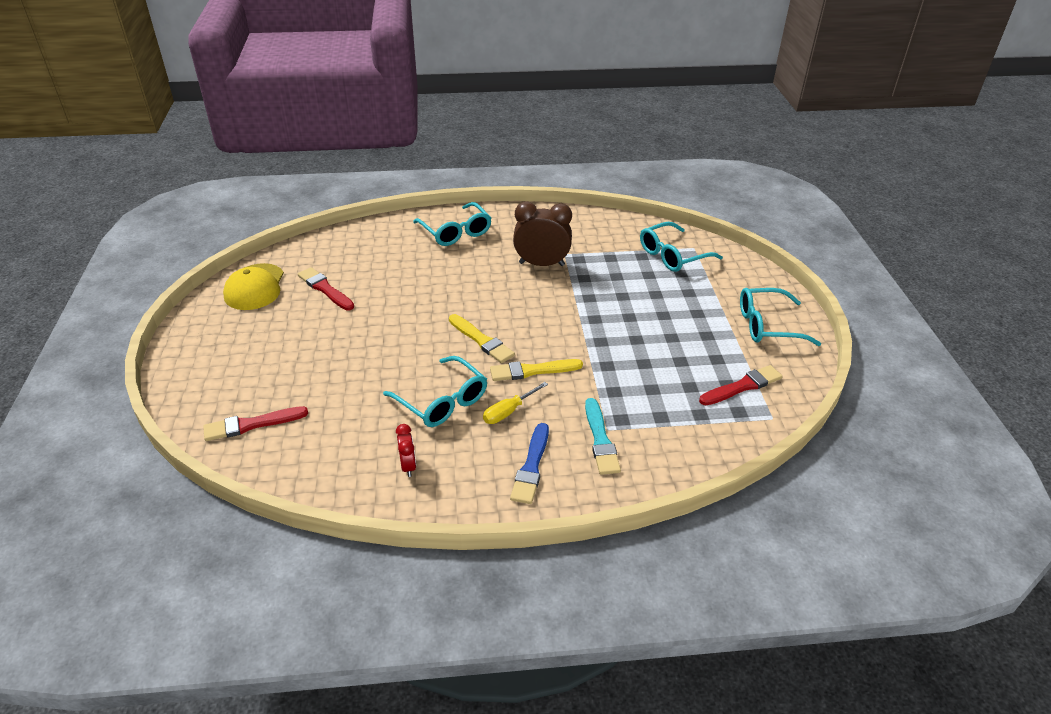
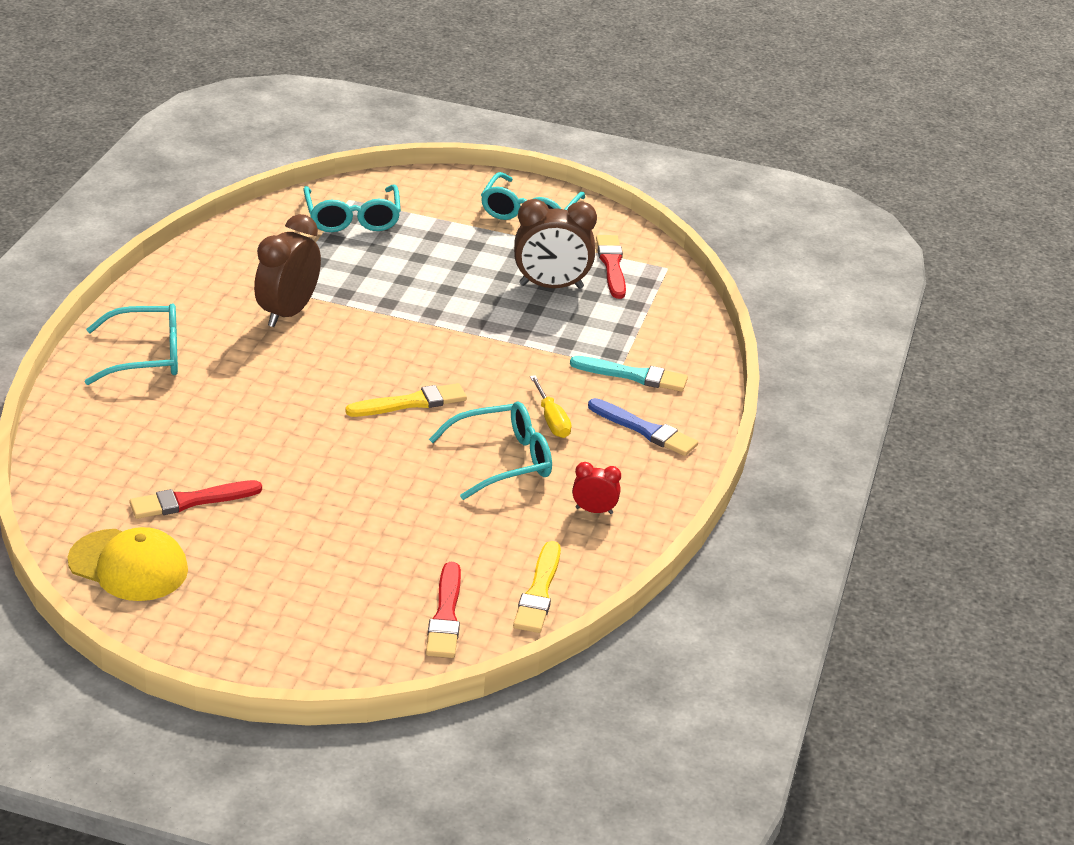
camera: 70 degrees left, 5 degrees down
(532, 371) = (494, 384): yellow brush -> yellow brush (539, 592)
(681, 363) = (551, 286): none -> brown clock

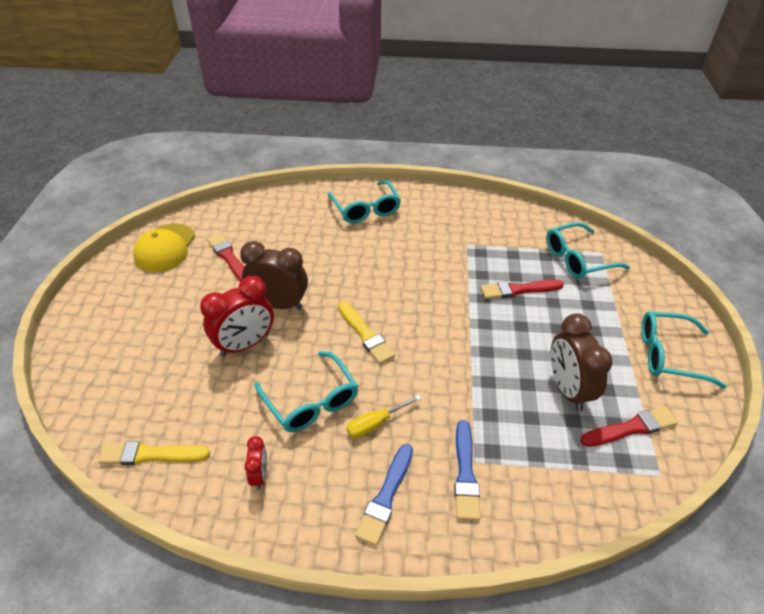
camera: 80 degrees right, 10 degrees up
(287, 313) = (442, 254): brown clock -> brown clock (279, 304)
(386, 502) = (245, 344): none -> red clock
(445, 615) = (121, 402): red brush -> red brush (518, 290)
(633, 375) = (465, 473): turquoise brush -> blue brush

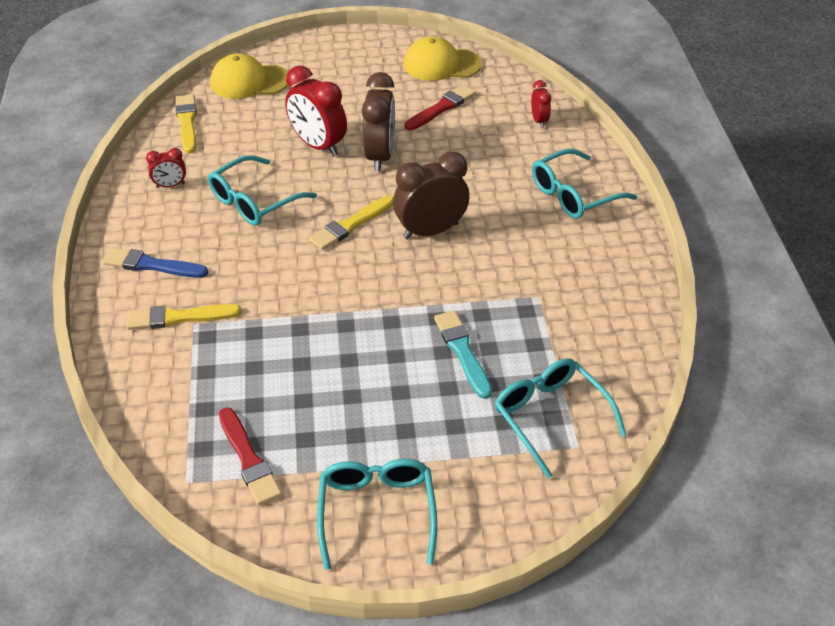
camera: 80 degrees right, 0 degrees up
(105, 391) = (249, 81): none -> yellow cap
(273, 209) = (539, 121): none -> red clock
(375, 424) = (232, 248): yellow screwdriver -> none
(465, 473) = (179, 317): blue brush -> yellow brush
(518, 290) = (462, 351): red brush -> turquoise brush
(567, 389) = (299, 400): brown clock -> brown clock (430, 231)

